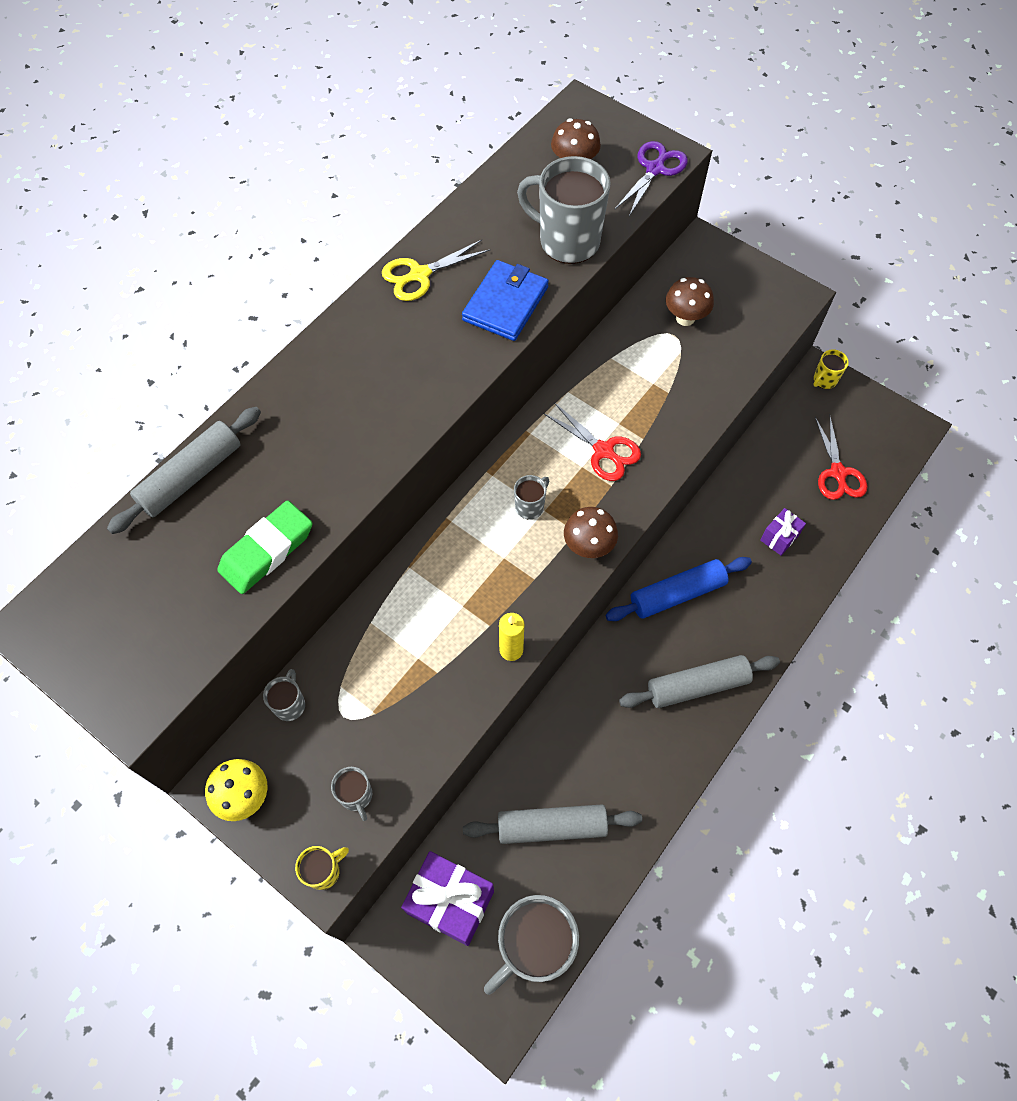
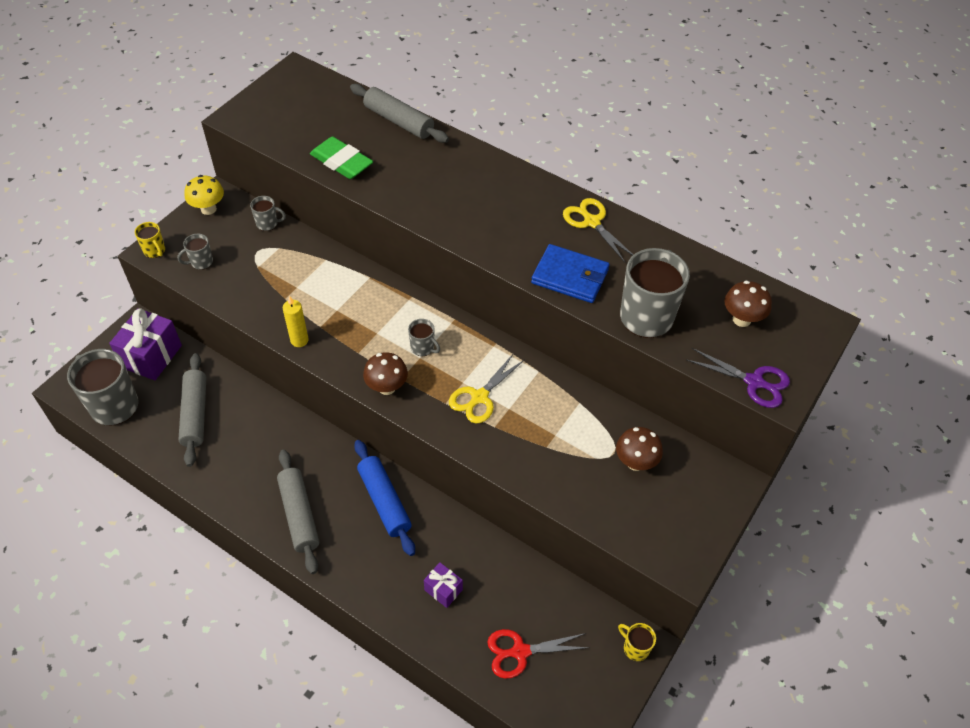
camera: 85 degrees right, 10 degrees down
(603, 451) = (479, 397): red scissors -> yellow scissors

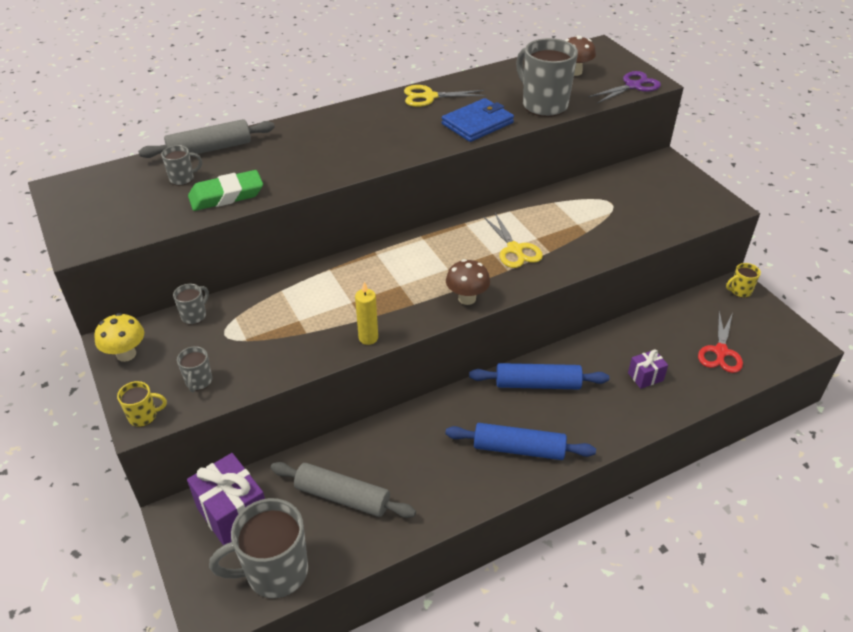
camera: 60 degrees left, 10 degrees down
(299, 515) = (518, 449): grey rolling pin -> blue rolling pin
(423, 348) = (439, 263): grey mug -> grey mug (182, 179)
(635, 462) = (625, 196): brown mushroom -> none

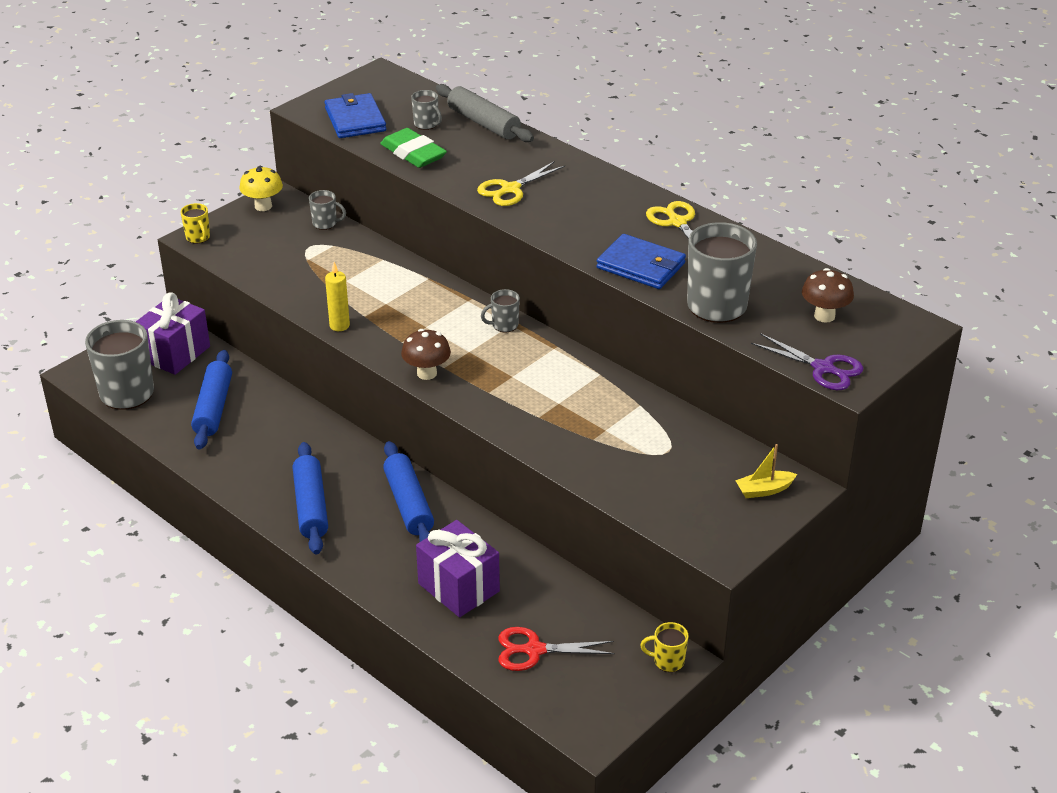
camera: 70 degrees right, 5 degrees down
(133, 218) = (355, 119): none -> blue wallet
(198, 382) = (246, 251): grey mug -> grey mug (504, 325)
(342, 497) = (213, 408): grey rolling pin -> blue rolling pin
(514, 249) = (528, 390): yellow scissors -> yellow scissors (510, 189)
(645, 377) = (458, 587): purple gift -> purple gift, size x1.88
(664, 175) = (764, 490): none -> yellow boat
(740, 291) = (668, 661): yellow mug -> yellow mug turned 45 degrees counterclockwise

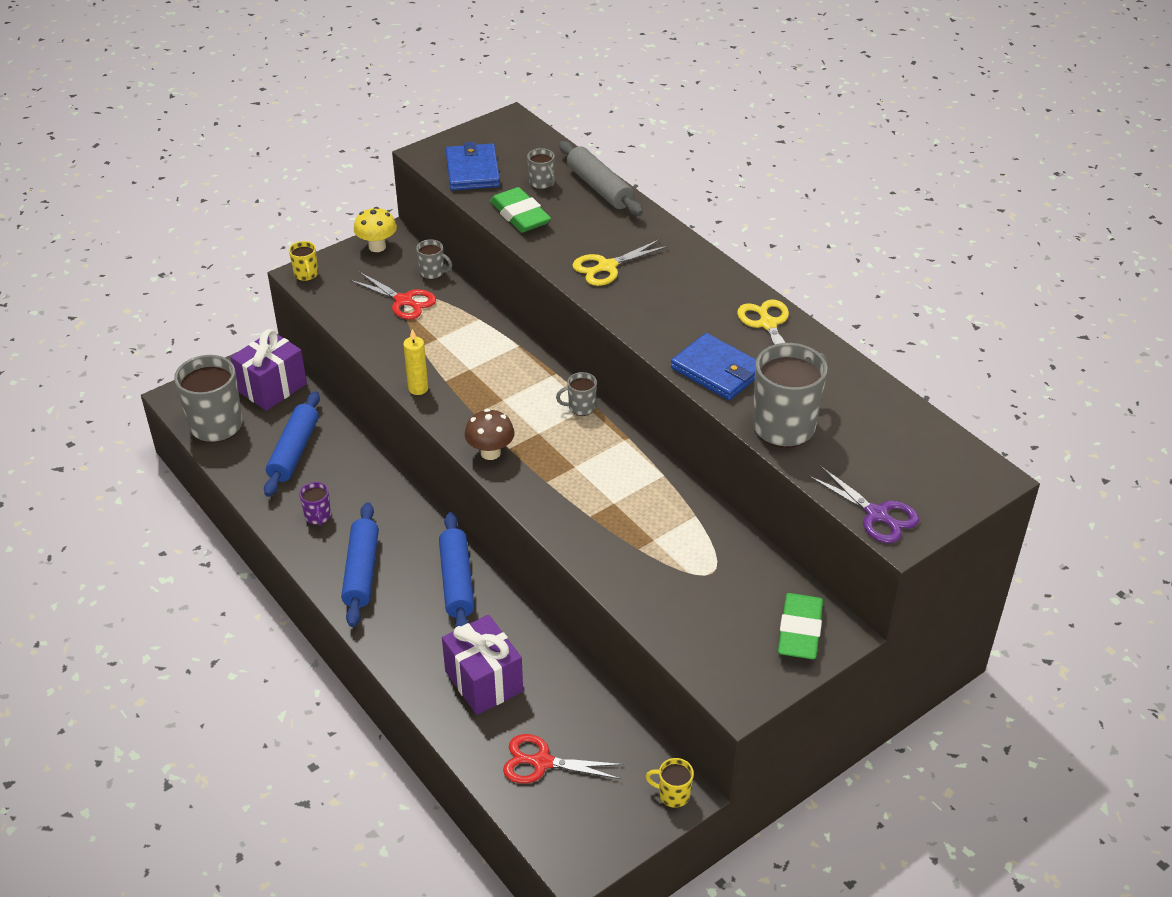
camera: 10 degrees right, 5 degrees up
(253, 463) = (318, 517): none -> purple mug
(303, 251) = (403, 301): none -> red scissors
(764, 490) = (799, 631): yellow boat -> green eraser
(824, 316) = (894, 452): brown mushroom -> none

